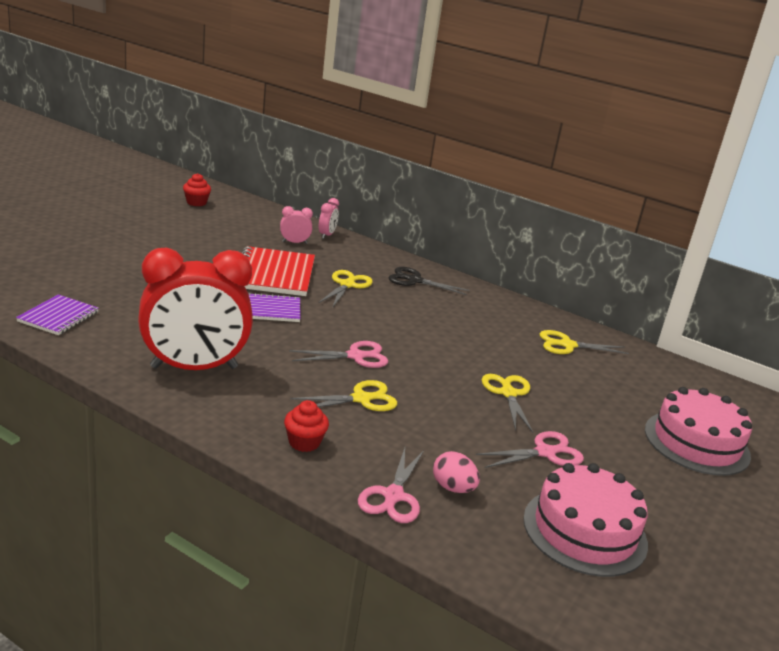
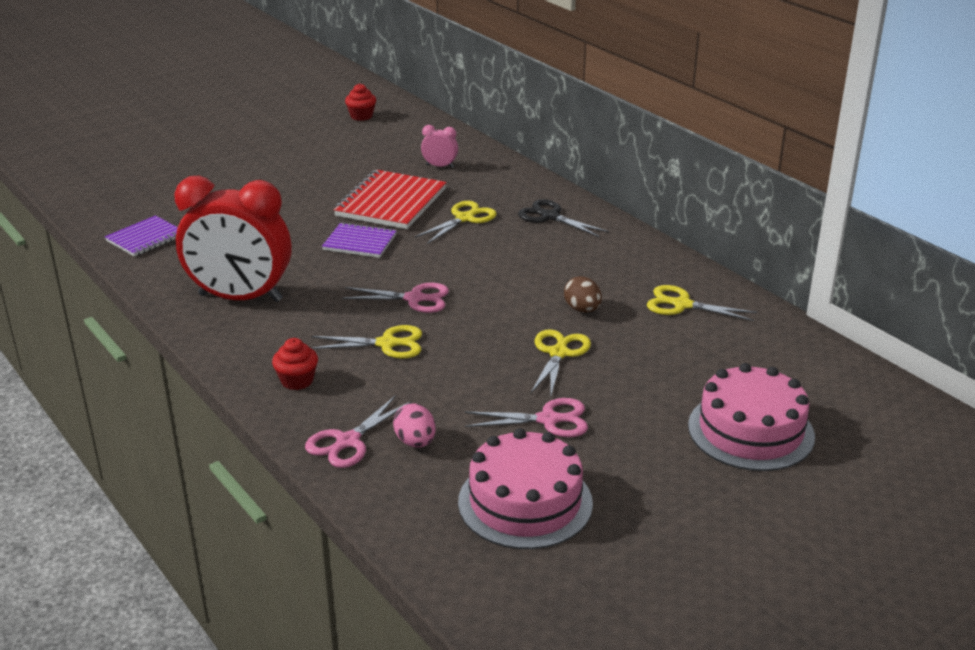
camera: 25 degrees right, 5 degrees up
(327, 235) = (484, 158): pink clock -> none
(498, 355) = (582, 309): none -> brown egg

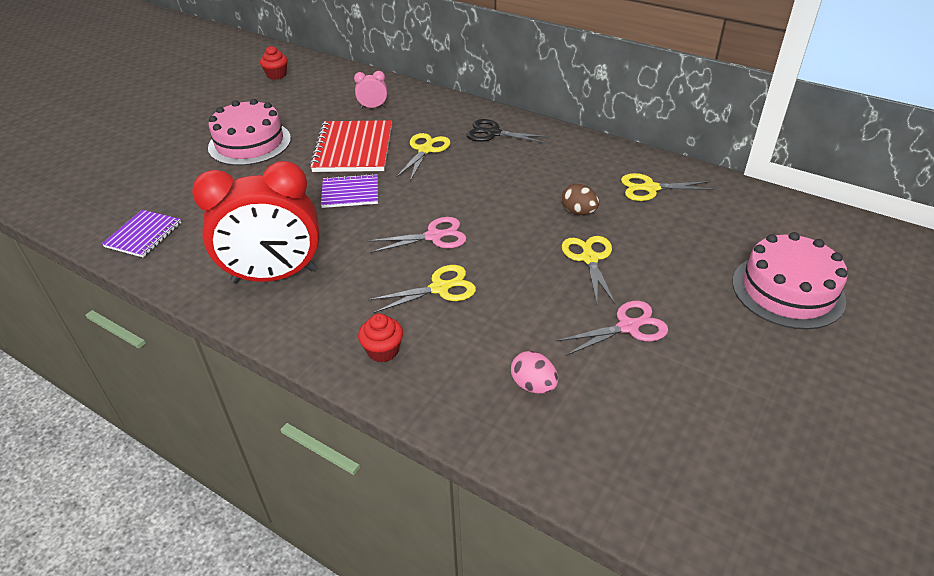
camera: 20 degrees left, 10 degrees up
(348, 441) = (472, 404): pink scissors -> none
(525, 502) = (670, 420): pink cake -> pink cake (250, 143)

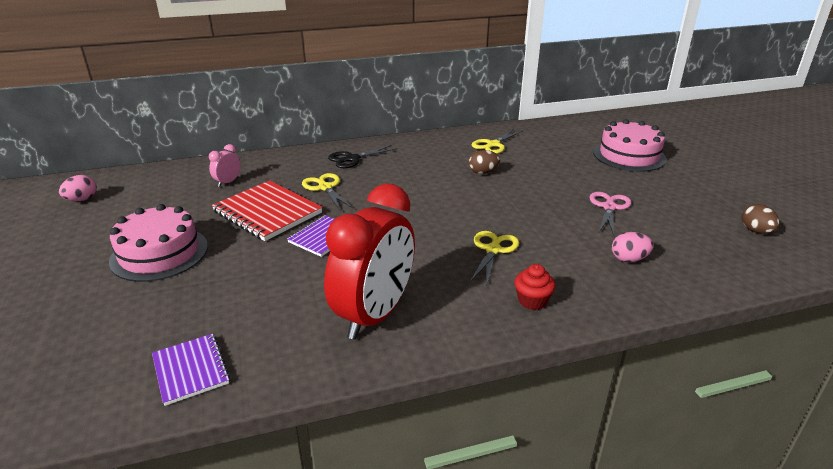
camera: 50 degrees left, 10 degrees down
(276, 75) = (82, 200): red cupcake -> pink egg
(434, 236) = (432, 227): pink scissors -> none
(589, 258) = (532, 189): yellow scissors -> none
(744, 474) = (756, 231): none -> brown egg

